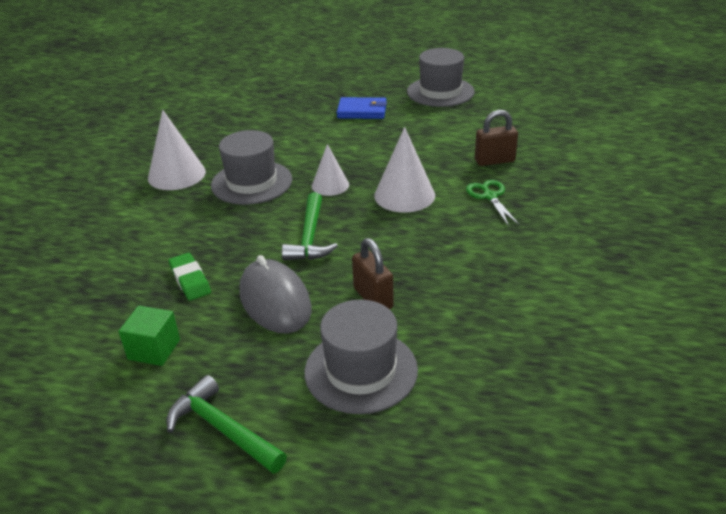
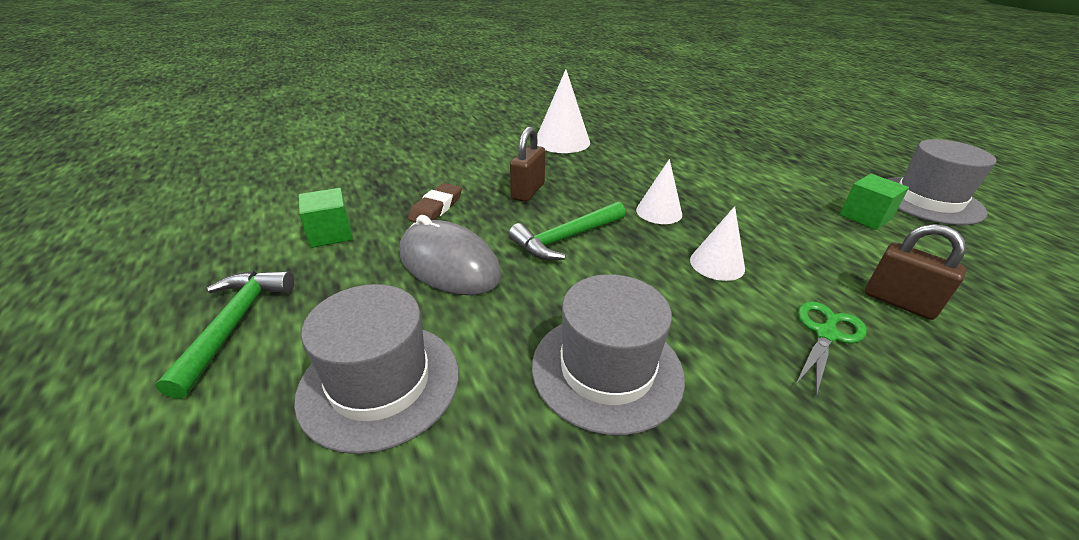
camera: 50 degrees right, 0 degrees up
(190, 280) = (436, 208): green eraser -> brown eraser
(251, 182) = (600, 174): grey hat -> grey hat (607, 370)
(275, 301) = (449, 264): grey mouse -> grey mouse turned 75 degrees counterclockwise
(362, 111) = (797, 174): blue wallet -> none
(373, 298) = (515, 329): brown padlock -> brown padlock (528, 191)
(404, 195) = (717, 264): white cone -> white cone, size x0.64
(428, 120) = (865, 217): none -> green cube

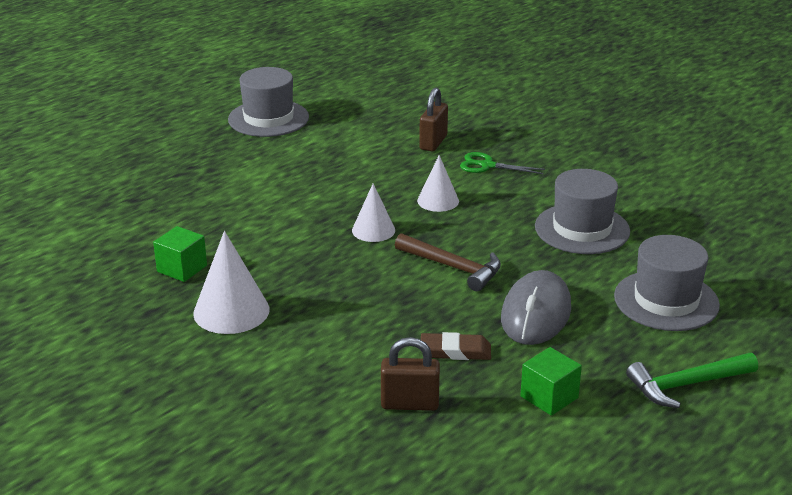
camera: 110 degrees left, 5 degrees down
(528, 191) = (382, 305): brown padlock -> brown padlock (410, 404)
(566, 238) = (453, 267): green hammer -> brown hammer
(865, 217) = (317, 144): green cube -> green cube (182, 268)

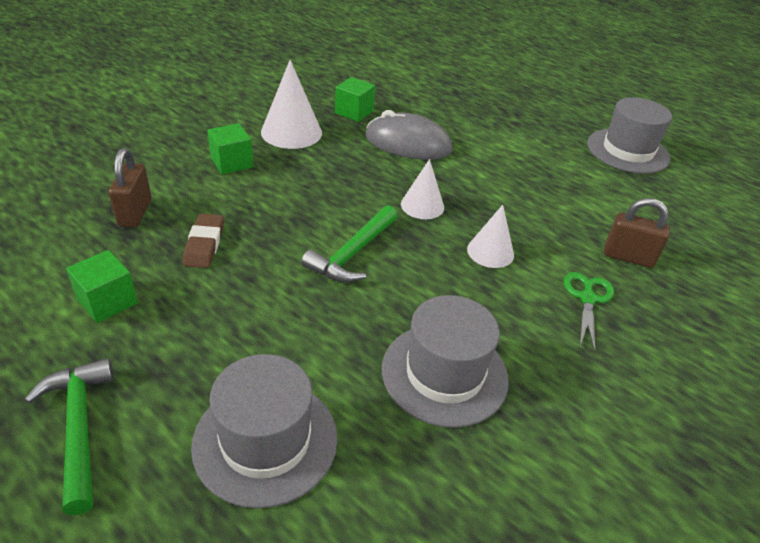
camera: 85 degrees right, 10 degrees up
(302, 349) = (232, 163): none -> green cube
(453, 267) = (353, 253): brown hammer -> green hammer
(536, 314) = (257, 307): grey mouse -> grey mouse (408, 143)

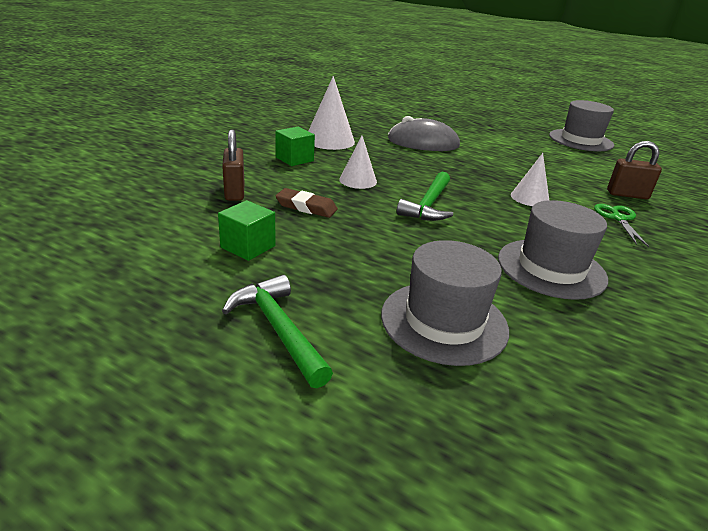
camera: 10 degrees left, 10 degrees down
(204, 244) = (306, 207): brown eraser -> brown eraser turned 60 degrees counterclockwise
(354, 112) = (369, 128): green cube -> none
(422, 205) = (460, 175): white cone -> white cone (358, 180)

